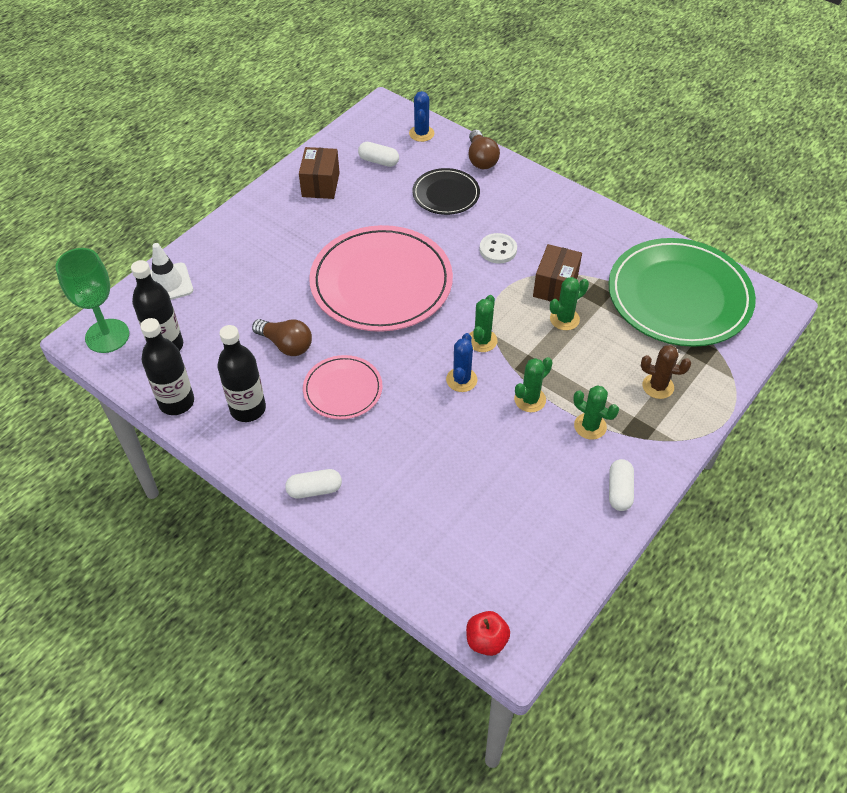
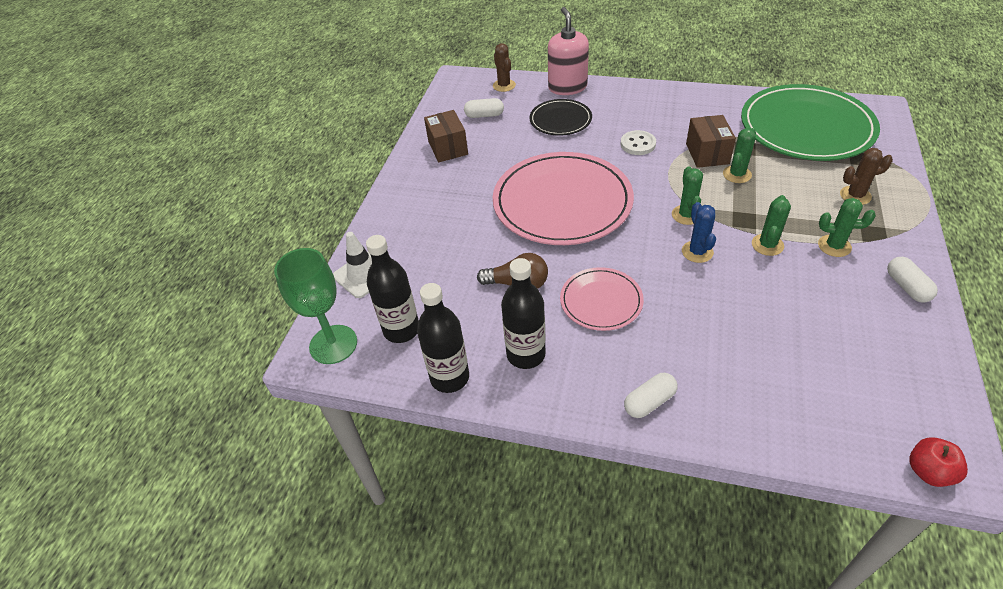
camera: 20 degrees left, 5 degrees down
(421, 133) = (504, 85): blue cactus -> brown cactus
(481, 159) = (567, 87): brown light bulb -> pink soap dispenser

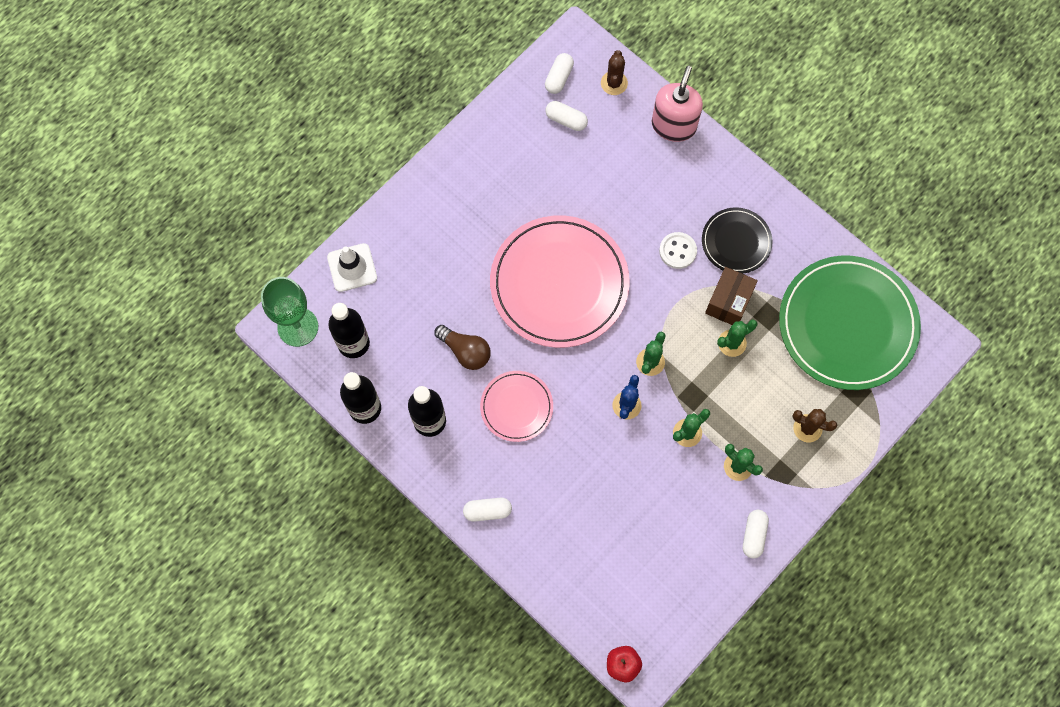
camera: 25 degrees right, 25 degrees up
(448, 148) = (504, 148): brown box -> none
(460, 98) = (559, 78): none -> white capsule
(560, 120) = (632, 172): black plate -> black plate (736, 242)

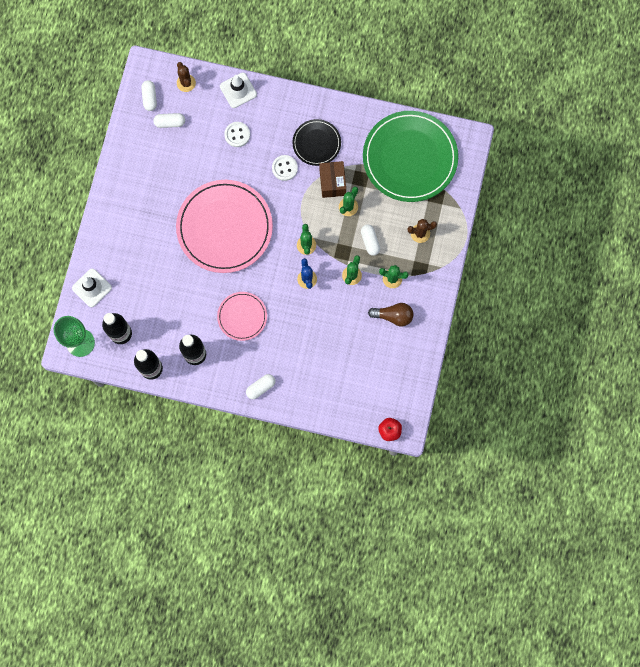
camera: 30 degrees left, 5 degrees up
(465, 351) = (192, 300): brown light bulb -> brown light bulb (393, 316)
(641, 178) = (237, 135): none -> white button
(673, 125) = (238, 90): pink soap dispenser -> white traffic cone
(753, 535) = (423, 314): white capsule -> white capsule (370, 241)

